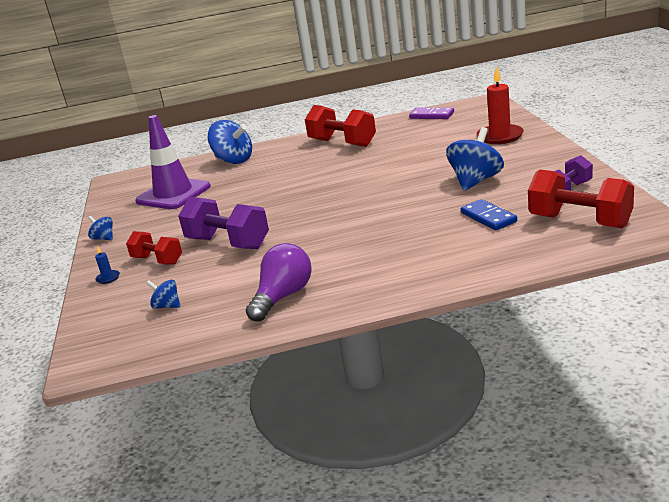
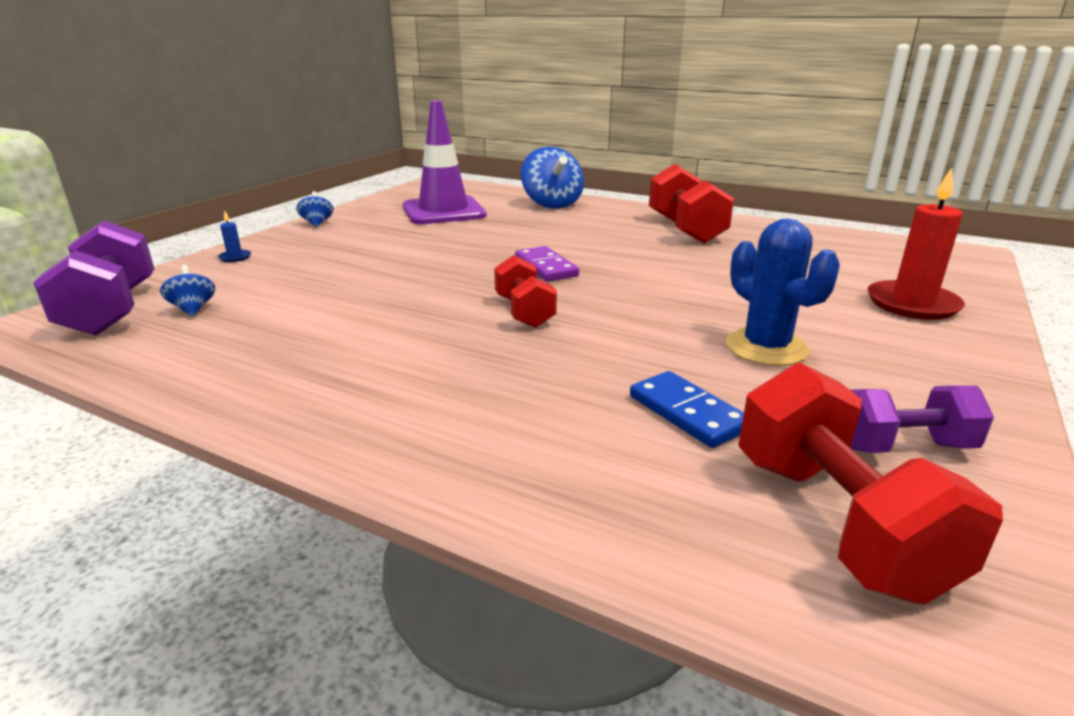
camera: 35 degrees right, 0 degrees up
(157, 260) = (295, 262): red dumbbell -> red dumbbell (524, 312)
(228, 243) = (373, 276): purple dumbbell -> purple dumbbell (112, 310)
(283, 297) = (270, 365): purple light bulb -> none
(431, 115) = (851, 241): purple domino -> purple domino (545, 267)
(475, 181) = (766, 348): blue spinning top -> blue cactus
(488, 217) = (687, 413): blue domino -> blue domino turned 45 degrees counterclockwise

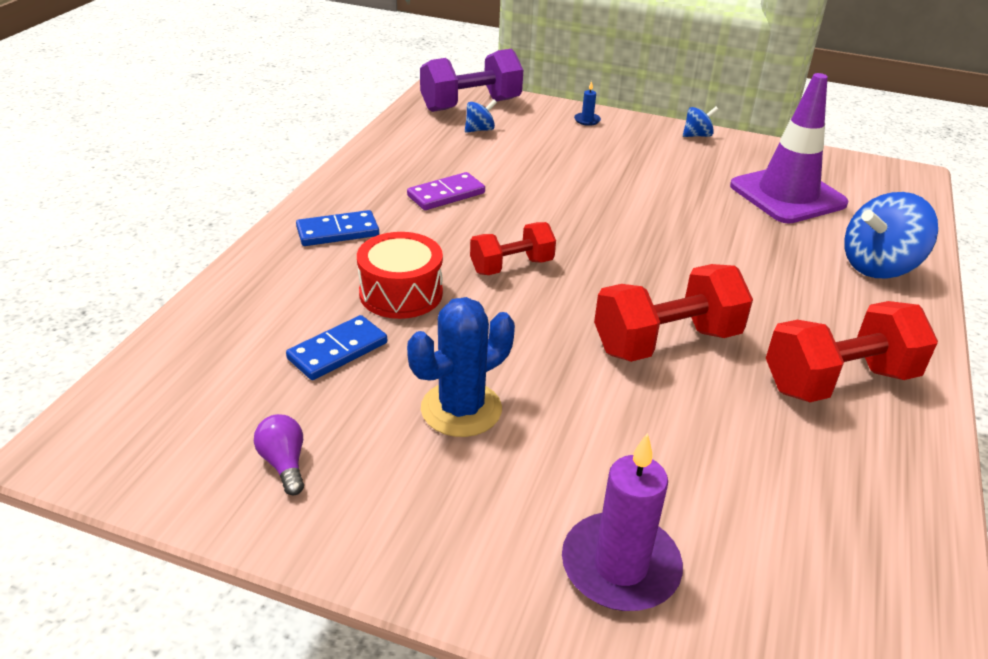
camera: 80 degrees right, 10 degrees up
(406, 412) = (338, 232): none -> blue domino
(545, 267) = (631, 272): purple domino -> purple domino (446, 194)
(568, 371) = (401, 293): none -> red drum
(836, 523) = (198, 406): red dumbbell -> red dumbbell (666, 342)
(903, 447) = (284, 463): purple dumbbell -> purple light bulb
(912, 304) = (620, 566): red candle -> purple candle

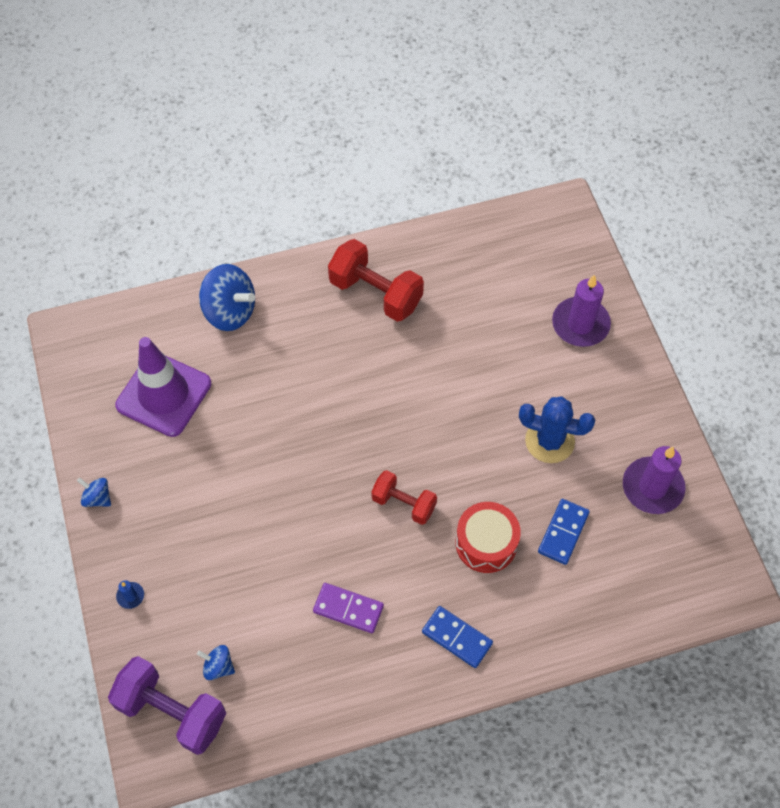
camera: 125 degrees left, 25 degrees up
(284, 463) = (652, 487): purple light bulb -> purple candle
(337, 351) = (563, 532): blue domino -> blue domino turned 75 degrees counterclockwise
(666, 342) = (409, 382): red dumbbell -> none

